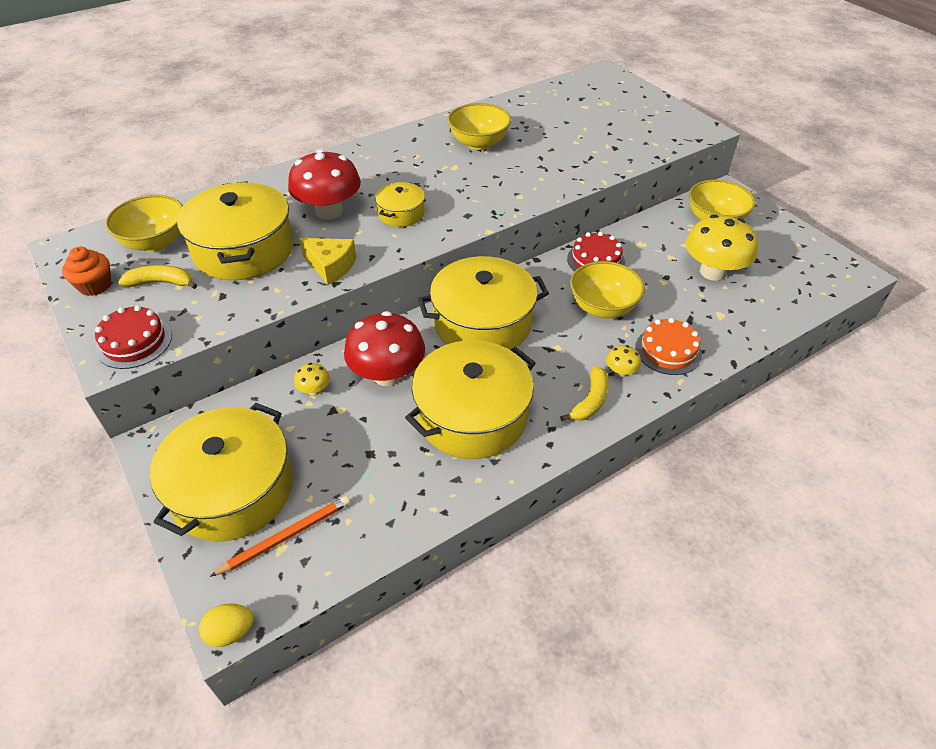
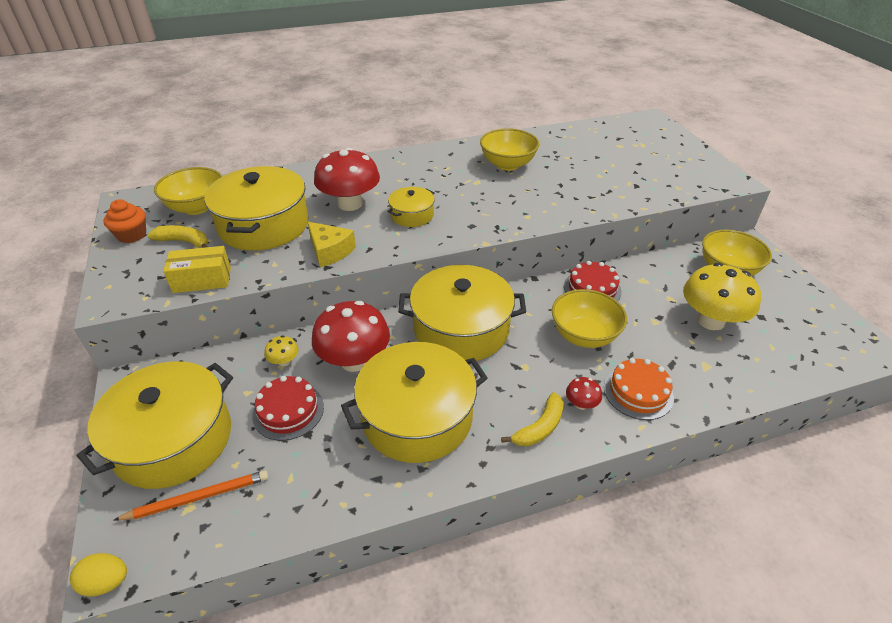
camera: 15 degrees right, 5 degrees down
(134, 342) = (136, 288): red cake -> red cake (288, 411)
(205, 320) = (202, 280): none -> yellow box
(621, 372) = (581, 404): yellow mushroom -> red mushroom

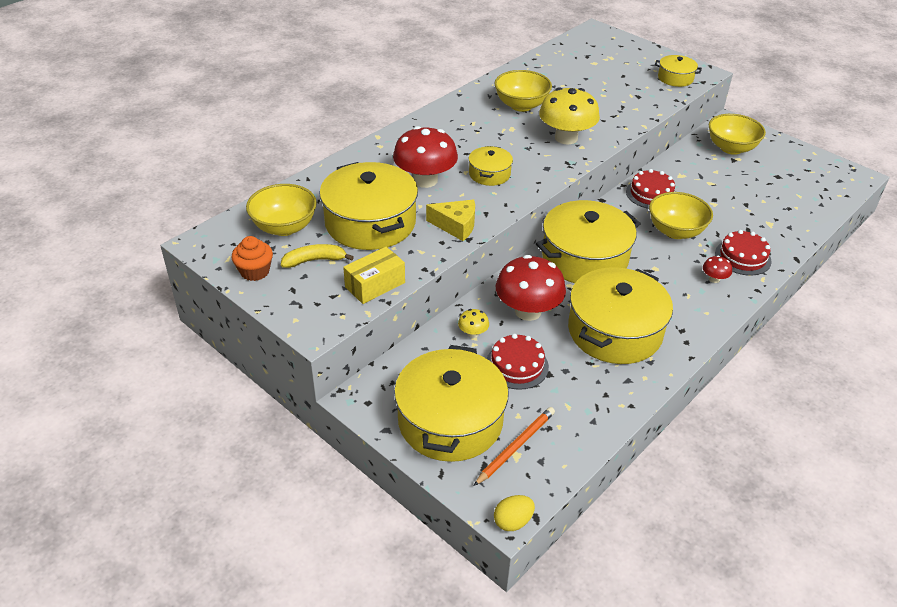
camera: 30 degrees left, 0 degrees up
(539, 427) = (701, 305): yellow banana -> none
(638, 392) = (742, 257): orange cake -> red cake
(695, 179) = (675, 78): none -> yellow pot
(710, 320) = (748, 190): yellow mushroom -> yellow mushroom (566, 138)

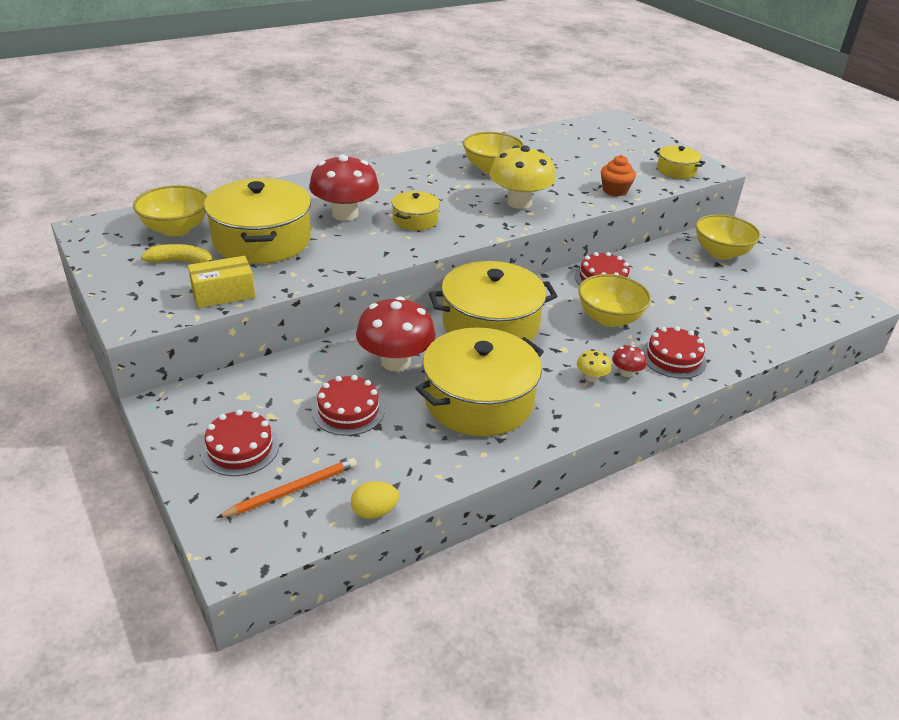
camera: 15 degrees right, 5 degrees down
(255, 271) = (117, 260): orange cupcake -> orange cupcake (615, 190)
(450, 421) = (240, 448): yellow pot -> red cake
(456, 226) = (346, 258): yellow cheese -> none
(473, 333) = (323, 370): yellow mushroom -> yellow mushroom (591, 377)
(513, 521) = (235, 567): yellow egg -> yellow egg (374, 512)

